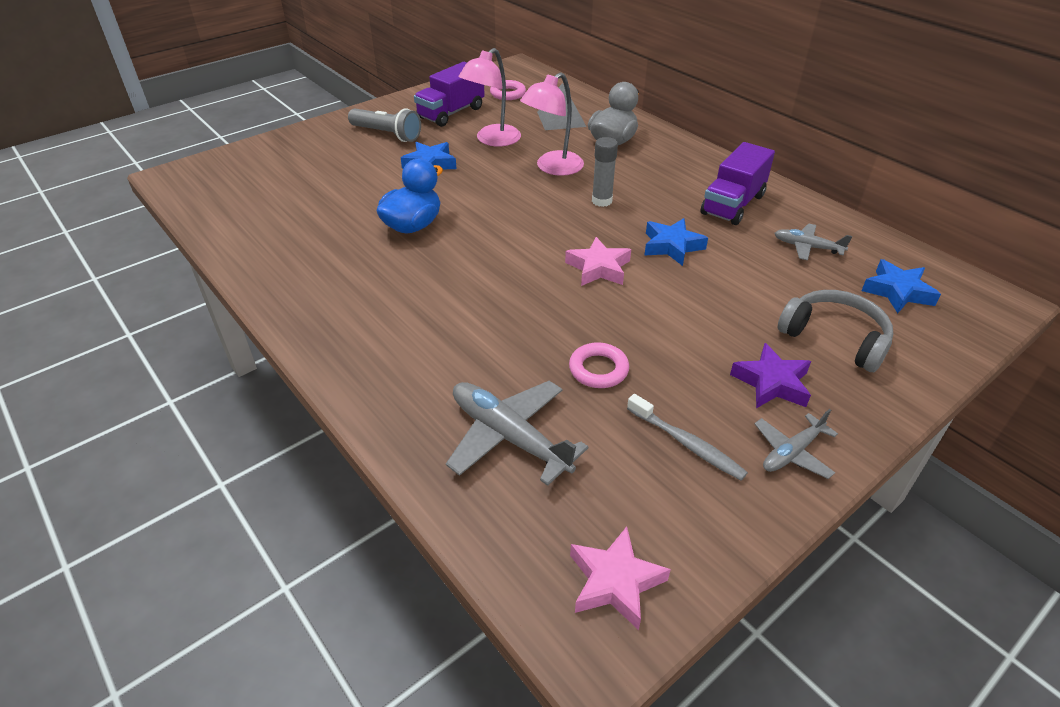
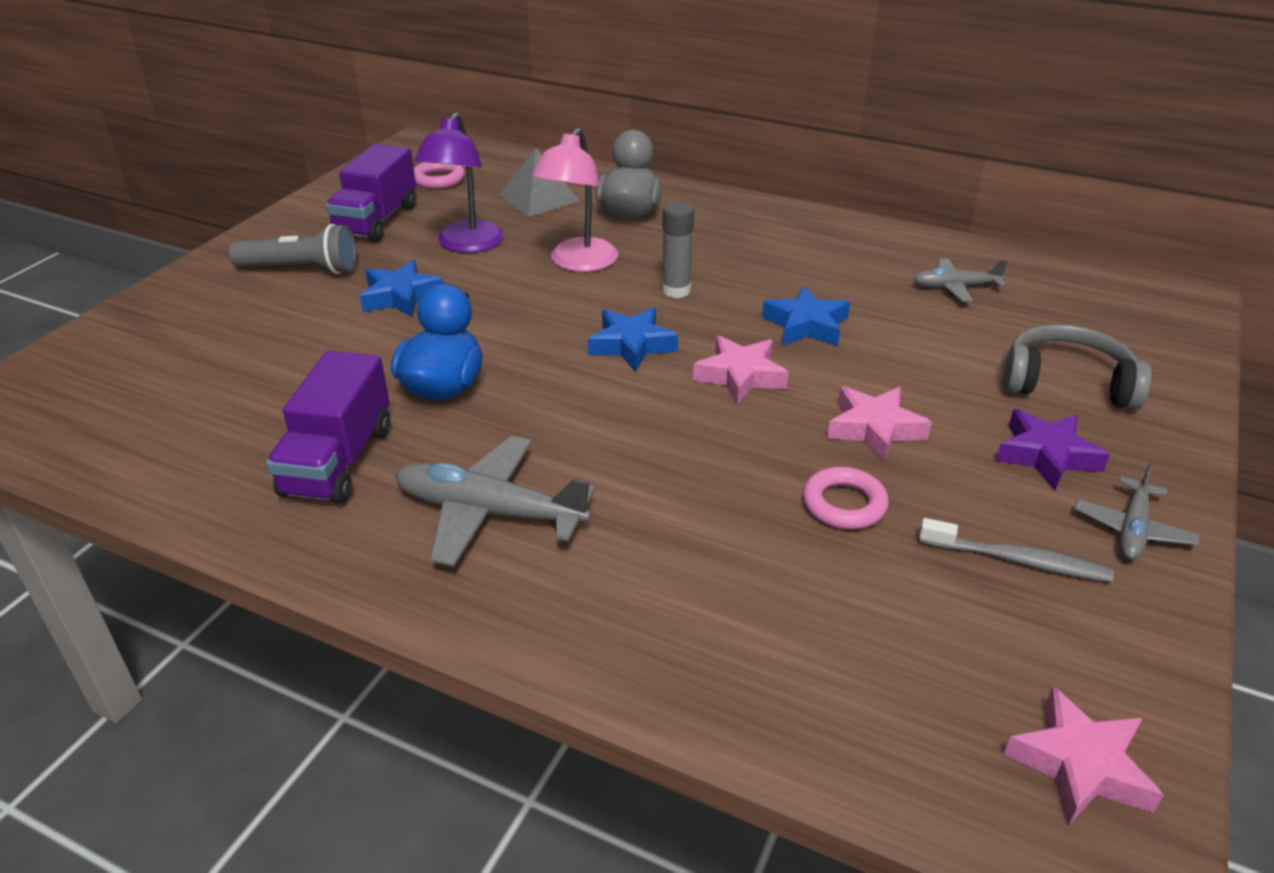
camera: 25 degrees left, 5 degrees down
(492, 140) = (466, 245): pink lamp -> purple lamp
(509, 436) = (805, 630): grey plane -> grey plane (489, 512)
(661, 328) = (874, 429): none -> pink star
(732, 204) = (834, 257): purple truck -> purple truck (338, 461)
(897, 291) = (1084, 312): blue star -> blue star (632, 345)

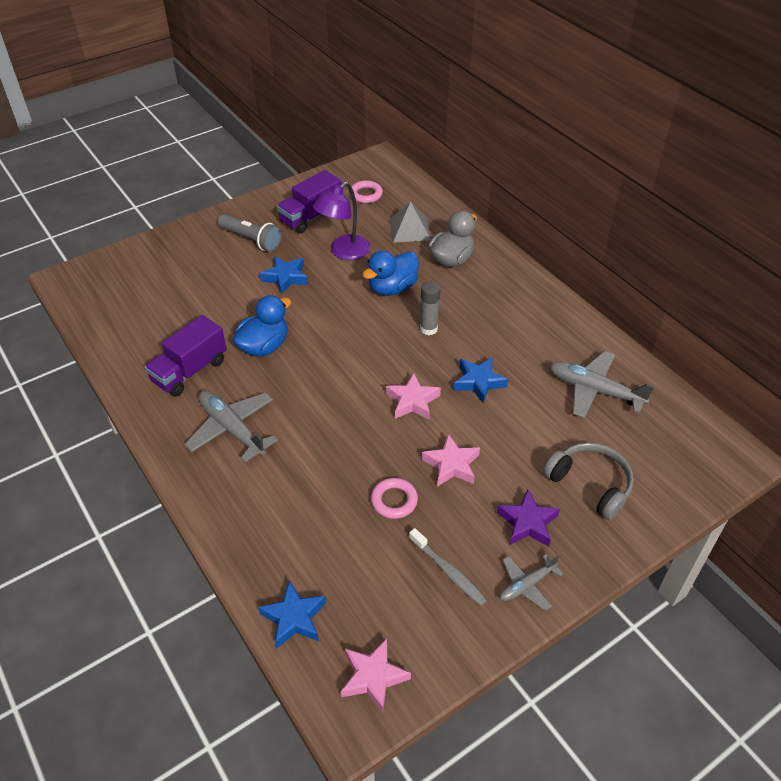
camera: 30 degrees right, 10 degrees up
(578, 263) = (392, 288): pink lamp -> blue duck
(632, 345) = (374, 357): blue star -> blue star (294, 618)
(955, 287) = (594, 390): grey plane -> grey plane, size x1.71

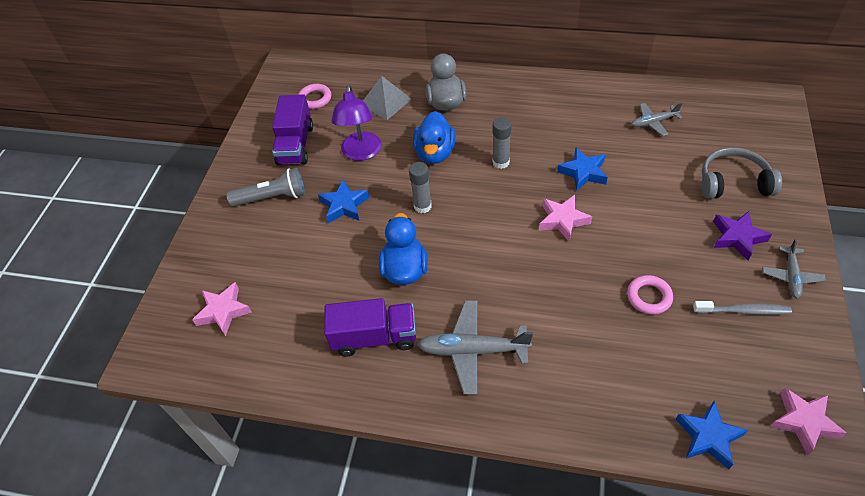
camera: 40 degrees left, 5 degrees up
(190, 371) = (374, 337): purple truck -> purple truck turned 90 degrees counterclockwise
(332, 316) = (422, 206): none -> grey glue stick
(451, 465) = (646, 241): pink star -> pink star (223, 311)
(594, 390) = (653, 122): grey plane -> grey plane, size x0.59

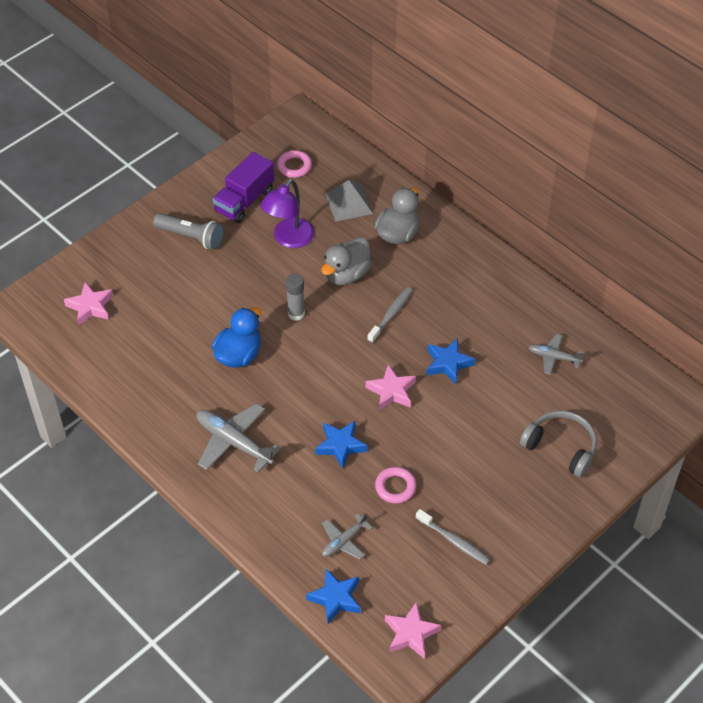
camera: 30 degrees right, 0 degrees up
(344, 205) = (238, 276): blue star -> blue star (340, 446)
(374, 337) = (176, 390): purple truck -> none
(435, 153) = (346, 274): blue duck -> grey duck
(501, 162) = (391, 314): grey glue stick -> grey toothbrush
(737, 237) = (512, 489): purple star -> none
(791, 276) = (520, 542): grey plane -> grey plane (344, 541)

